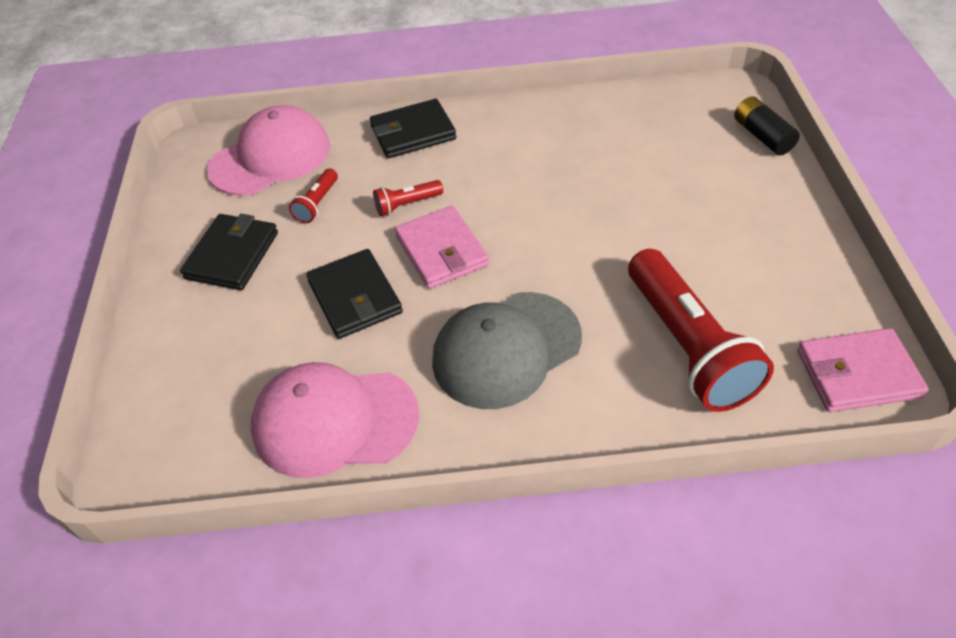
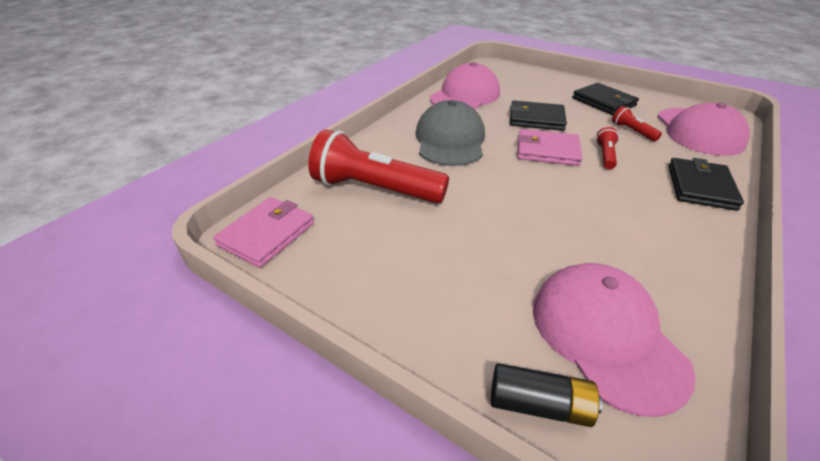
camera: 125 degrees right, 10 degrees down
(675, 130) = (606, 335): none -> pink cap

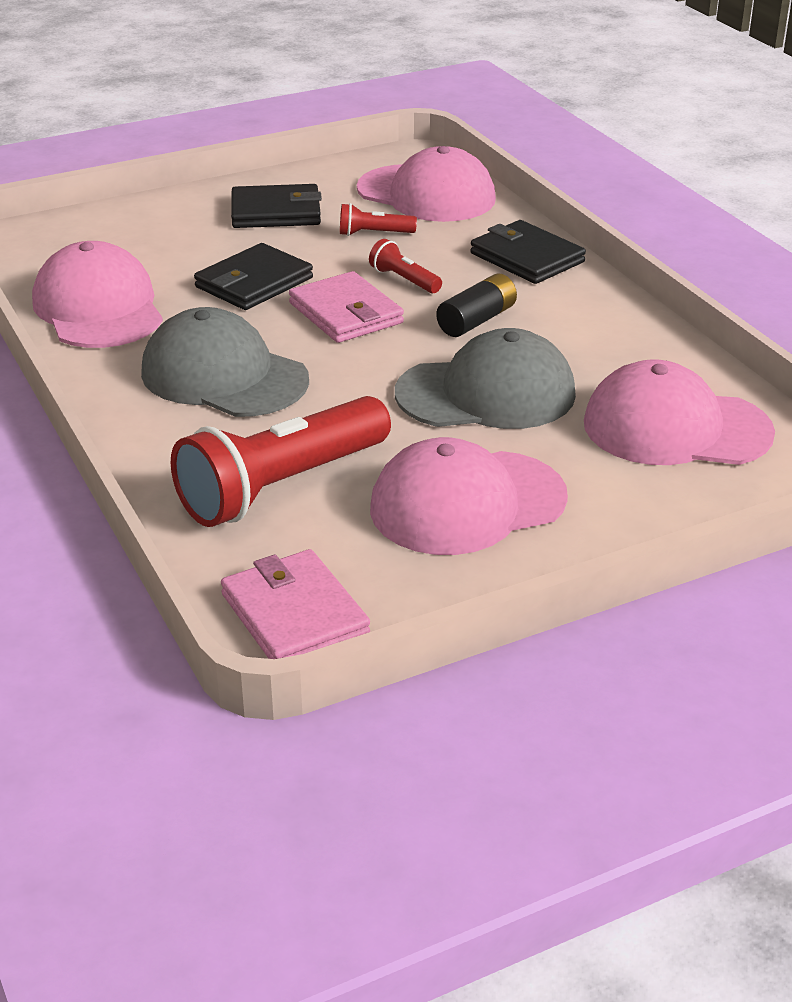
camera: 60 degrees left, 5 degrees down
(414, 259) = (467, 503): none -> pink cap
(534, 225) = (486, 394): none -> grey cap
(539, 404) = (720, 500): black battery -> black battery (477, 320)
(547, 151) = (345, 313): pink wallet -> pink wallet turned 75 degrees counterclockwise

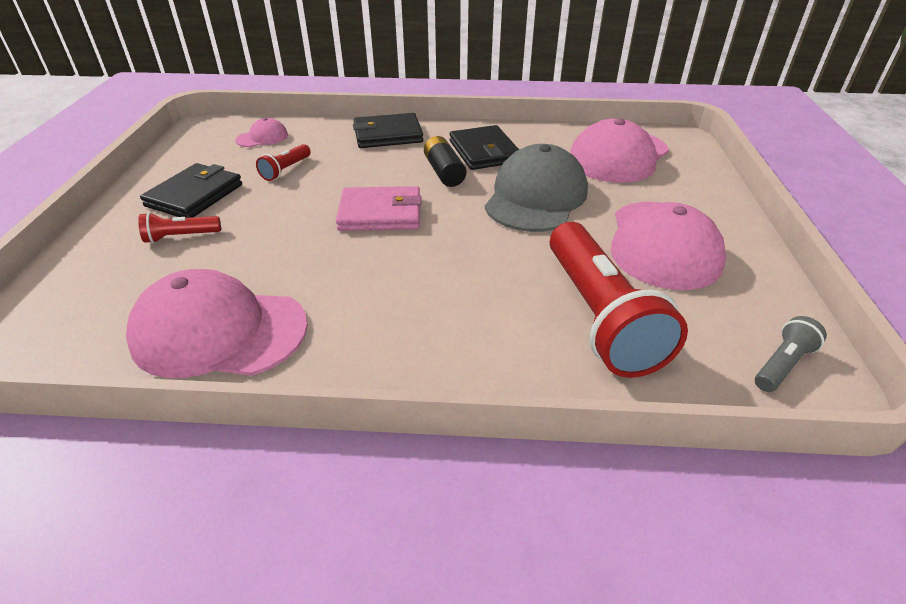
camera: 60 degrees left, 5 degrees up
(224, 376) = (413, 295): grey cap -> none
(254, 282) = (286, 237): black wallet -> black wallet (484, 152)
(295, 614) = (782, 365): pink wallet -> grey flashlight
(404, 280) = (363, 179): red flashlight -> red flashlight (181, 237)
(426, 194) = (262, 137): pink cap -> pink cap, size x0.47

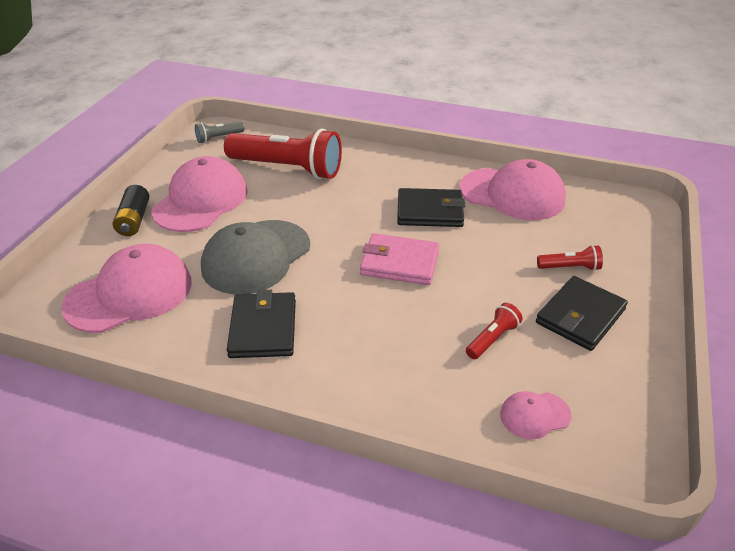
camera: 165 degrees left, 0 degrees up
(388, 135) = (364, 387): black wallet -> black wallet (430, 211)
(444, 172) = (323, 303): black battery -> black battery (134, 220)
(598, 316) = (287, 169): red flashlight -> red flashlight turned 105 degrees clockwise

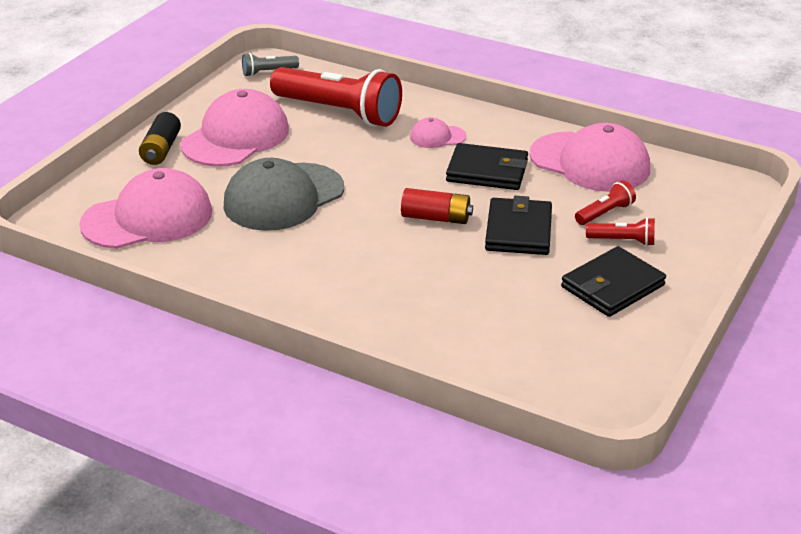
camera: 10 degrees right, 5 degrees down
(263, 328) = (276, 262): black wallet -> black wallet (519, 231)
(399, 263) = (436, 218): pink wallet -> red battery
(492, 339) = (509, 296): red flashlight -> red flashlight (605, 213)
(534, 415) = (526, 362): pink cap -> pink cap (437, 137)

